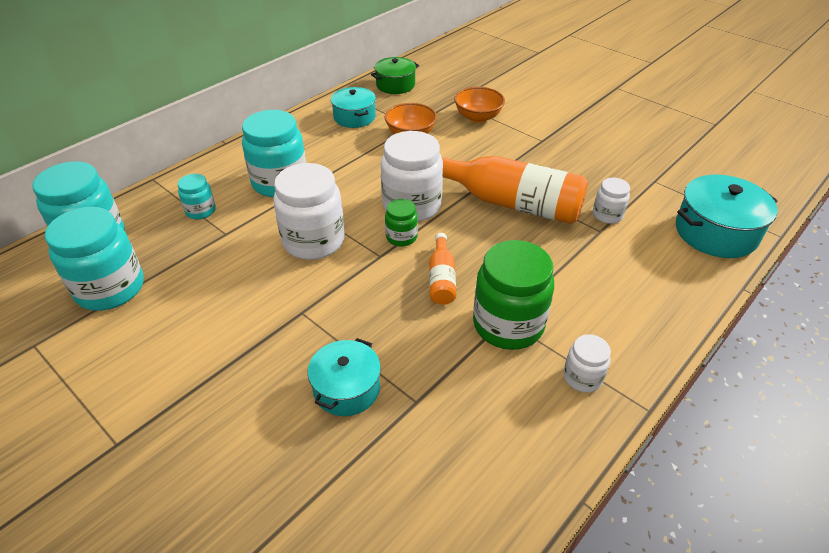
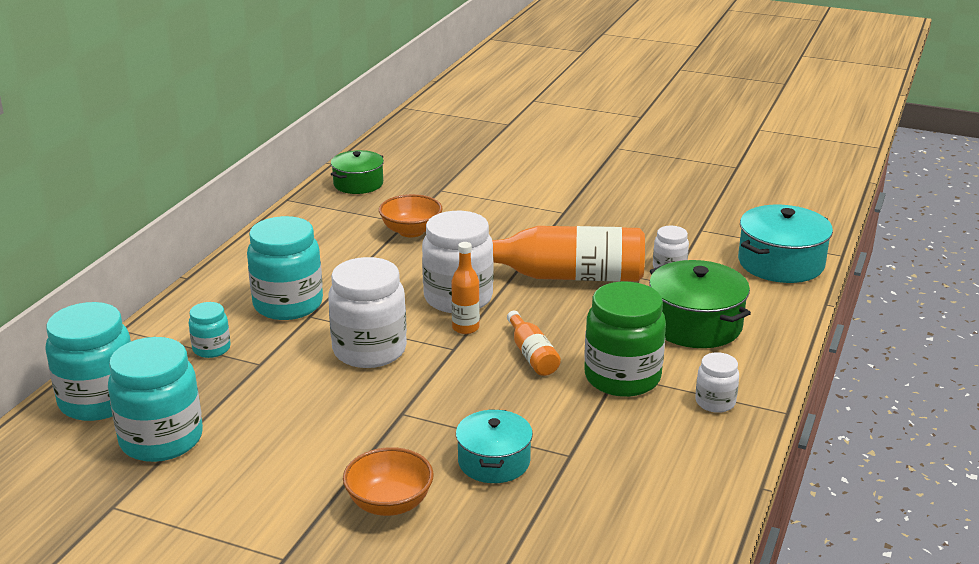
camera: 20 degrees left, 15 degrees down
(354, 117) = (331, 225): turquoise pot -> none
(401, 237) = (465, 328): green jar -> orange bottle
(478, 117) = (478, 201): orange bowl -> orange bowl (389, 504)
(603, 282) = (695, 324): none -> green pot

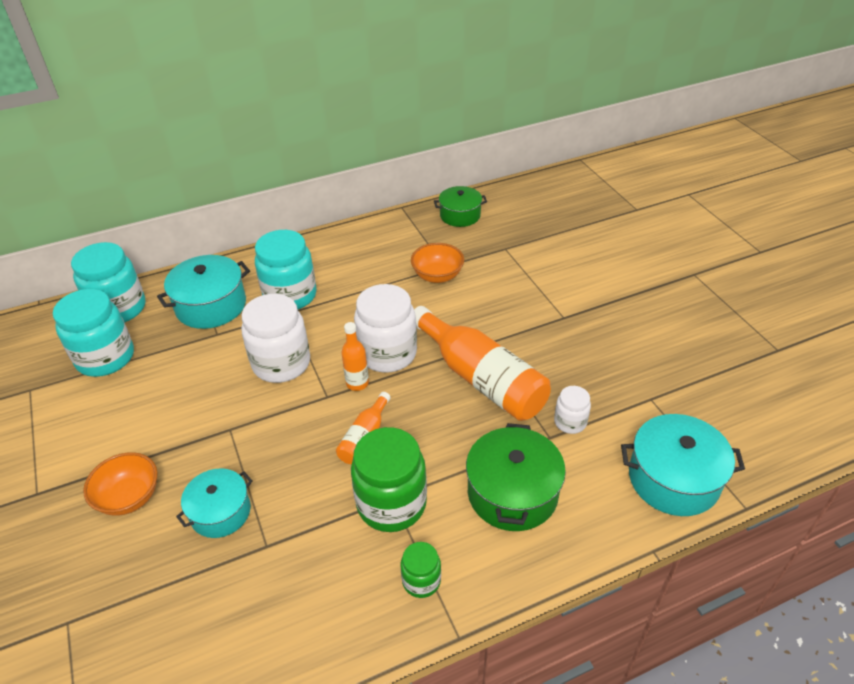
camera: 45 degrees right, 15 degrees up
(211, 349) = (211, 305): turquoise jar -> turquoise pot
(715, 402) = (421, 581): white jar -> green jar

